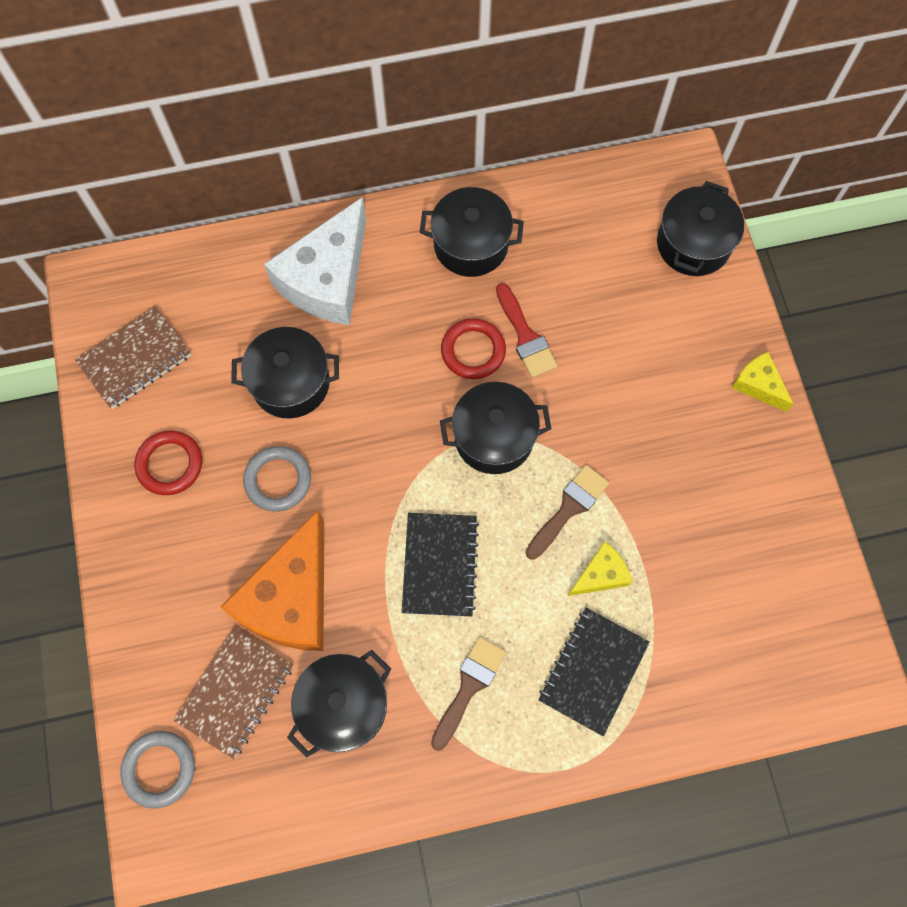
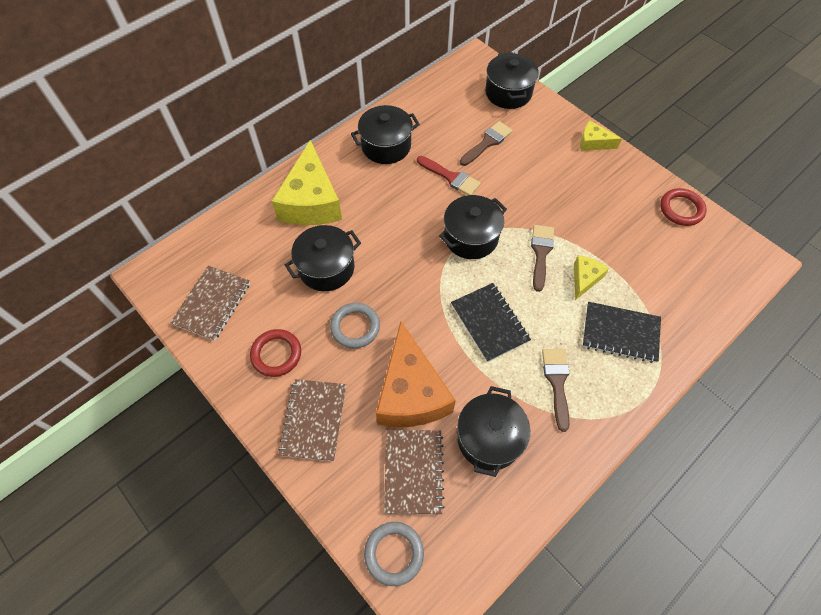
camera: 30 degrees left, 10 degrees down
(165, 569) = (314, 420): none -> brown notebook
(327, 279) = (311, 201): white cheese -> yellow cheese
(473, 351) = (426, 198): red ring -> red ring (681, 209)
(593, 671) = (620, 333): black notebook -> black notebook turned 75 degrees counterclockwise
(610, 308) = (487, 142): none -> brown brush

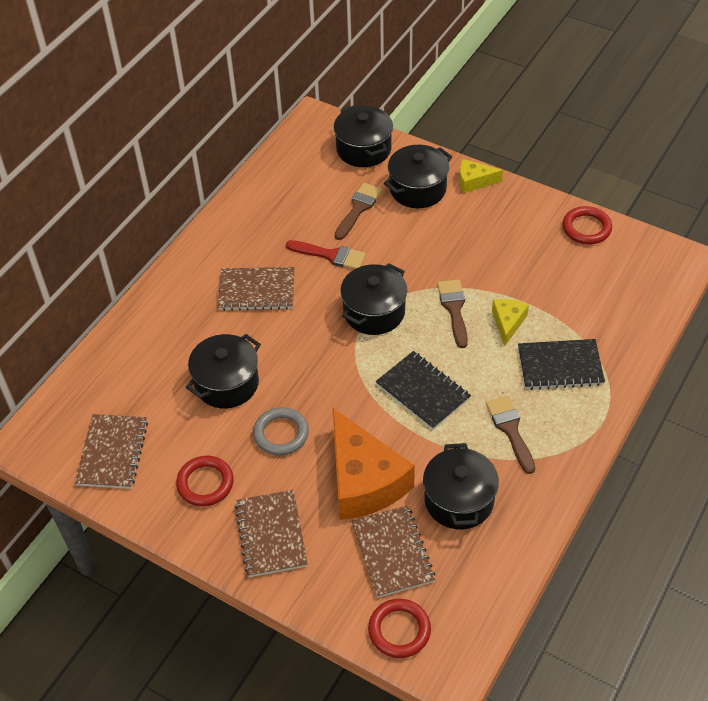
camera: 15 degrees left, 10 degrees down
(311, 201) = (182, 319): yellow cheese -> none
(379, 192) = (257, 290): none -> brown notebook
(386, 146) = (245, 239): black pot -> black pot (417, 189)
(394, 553) = (399, 630): grey ring -> red ring

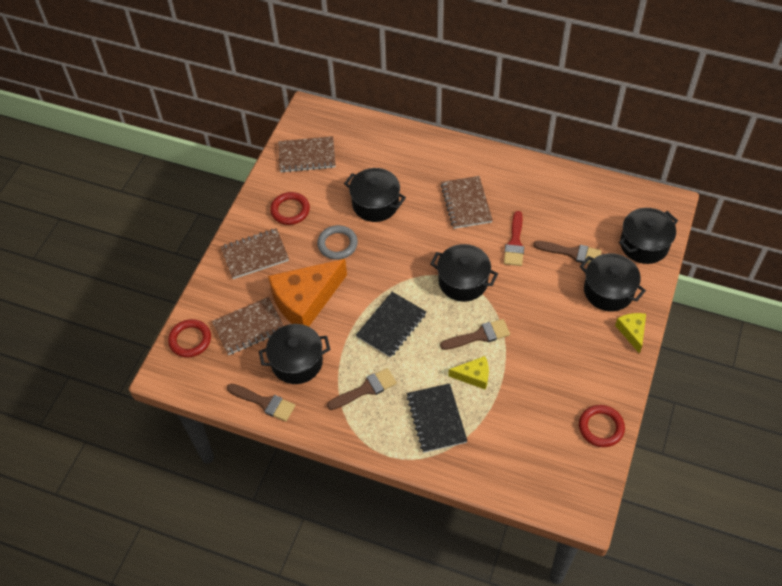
camera: 80 degrees right, 5 degrees up
(514, 544) = (264, 402): none -> brown brush

